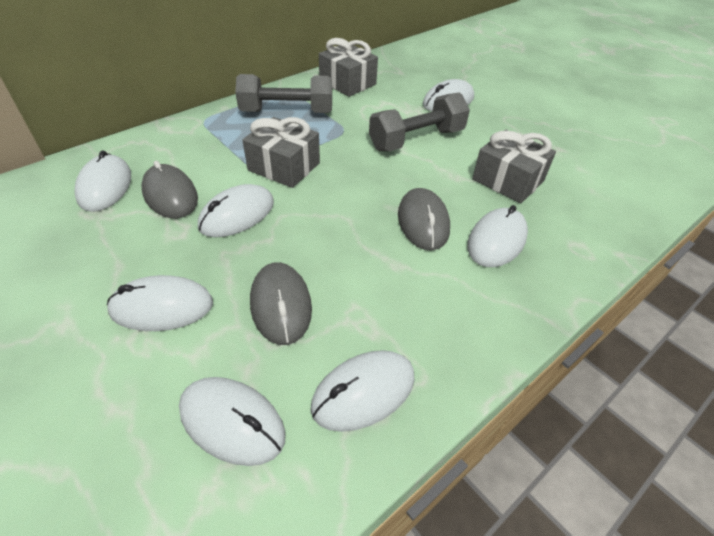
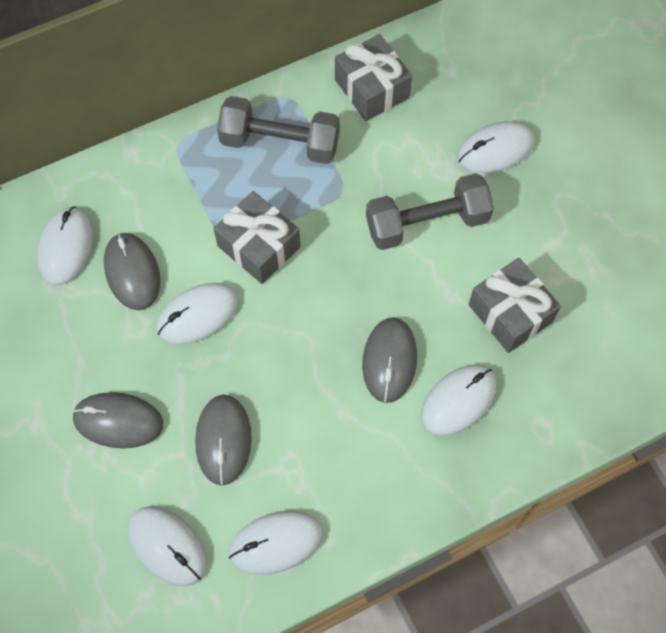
camera: 15 degrees right, 20 degrees up
(162, 307) = (118, 421): white mouse -> grey mouse

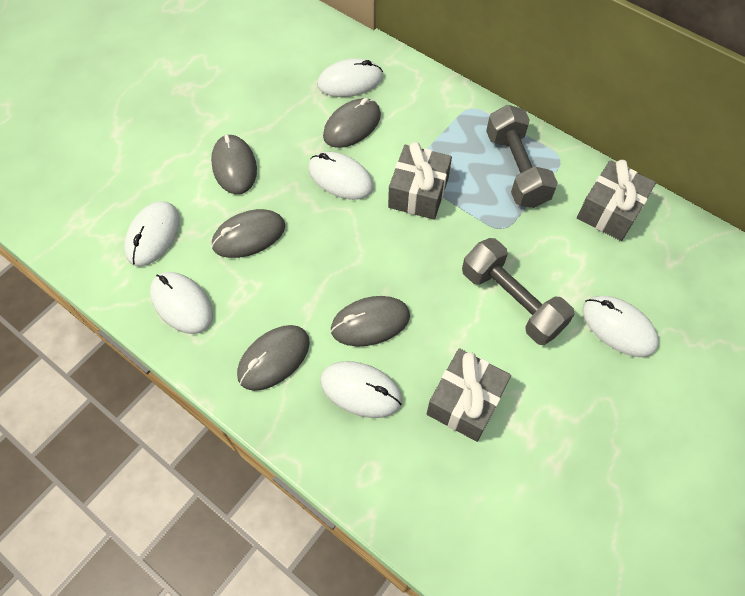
camera: 65 degrees right, 5 degrees down
(386, 470) = (274, 358): none -> grey mouse

